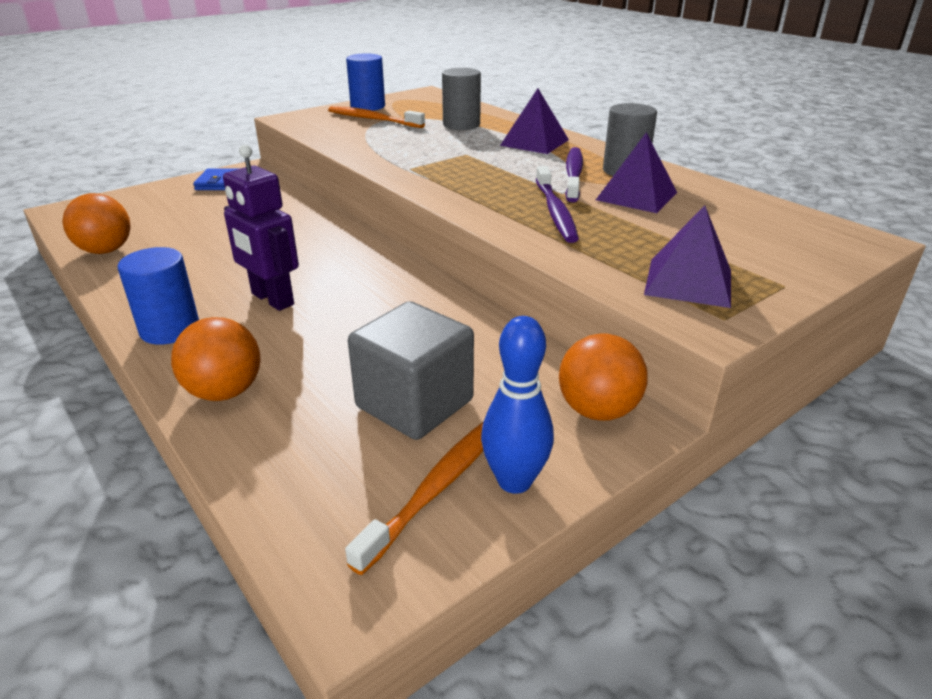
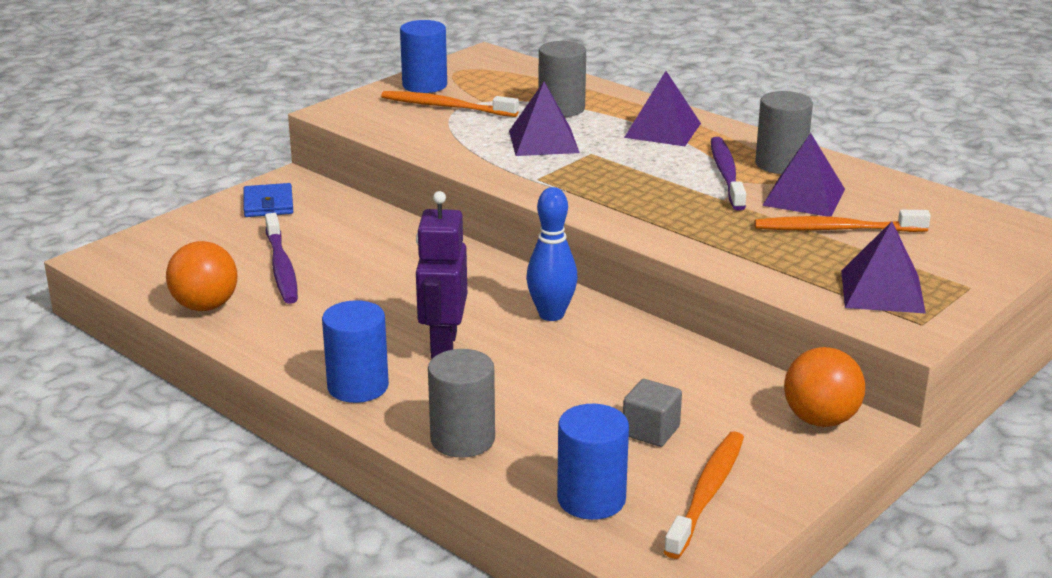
camera: 10 degrees left, 5 degrees down
(225, 392) = (462, 439): orange ball -> grey cylinder
(272, 299) = (443, 345): purple robot -> purple robot turned 60 degrees clockwise
(309, 477) = (591, 499): none -> blue cylinder
(414, 404) = (651, 431): grey cube -> grey cube, size x0.54
(432, 144) = (543, 141): none -> purple pyramid
(514, 481) = (769, 482): blue bowling pin -> blue bowling pin (551, 314)
(555, 212) = (726, 224): purple toothbrush -> purple toothbrush (281, 267)
(658, 223) = (836, 229): none -> orange toothbrush

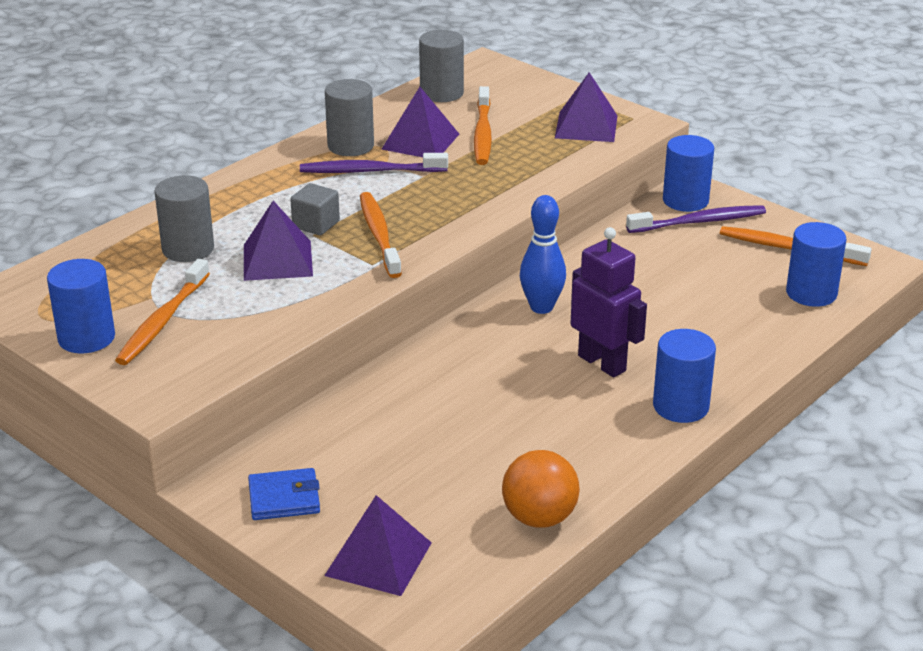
camera: 90 degrees left, 5 degrees up
(281, 267) = (449, 472): purple toothbrush -> purple toothbrush (699, 222)
(443, 345) = (602, 363): purple robot -> purple robot turned 135 degrees counterclockwise
(462, 439) = (749, 349): grey cylinder -> grey cylinder (441, 93)
(593, 181) = (379, 235): none -> orange toothbrush
(651, 431) = (716, 266): grey cube -> grey cube (316, 224)
(662, 130) = (260, 196): purple pyramid -> purple pyramid (378, 559)
(820, 420) = (685, 201): orange ball -> blue cylinder

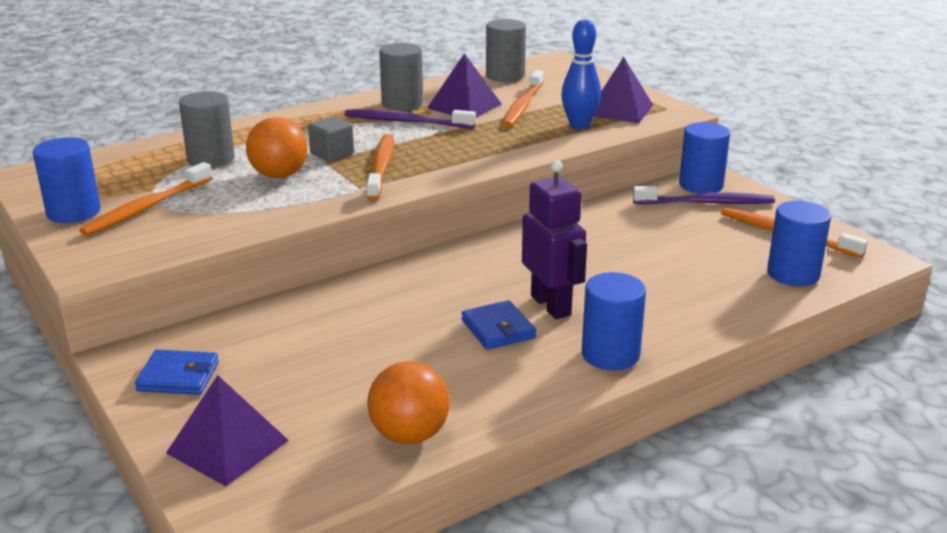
camera: 15 degrees right, 5 degrees down
(277, 260) = (279, 175): purple pyramid -> orange ball
(541, 307) = (518, 252): blue bowling pin -> blue bowling pin (579, 125)
(565, 396) = (498, 329): none -> blue wallet

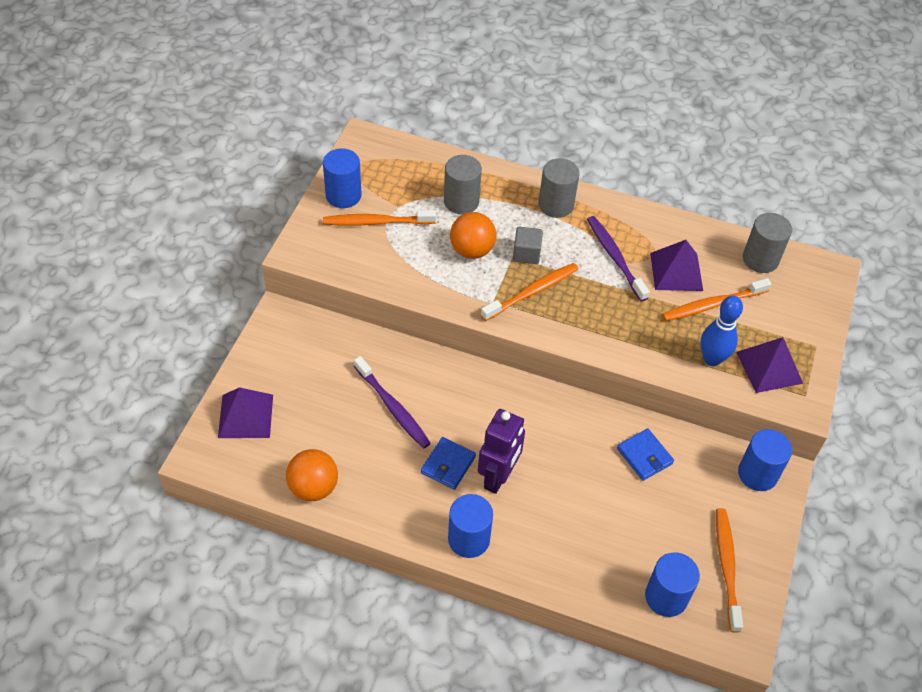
camera: 50 degrees right, 25 degrees up
(178, 376) = (282, 350): blue wallet -> blue wallet (644, 456)
(402, 103) = (643, 234): grey cylinder -> grey cylinder (556, 205)
(706, 203) = (729, 492): purple toothbrush -> purple toothbrush (393, 407)

